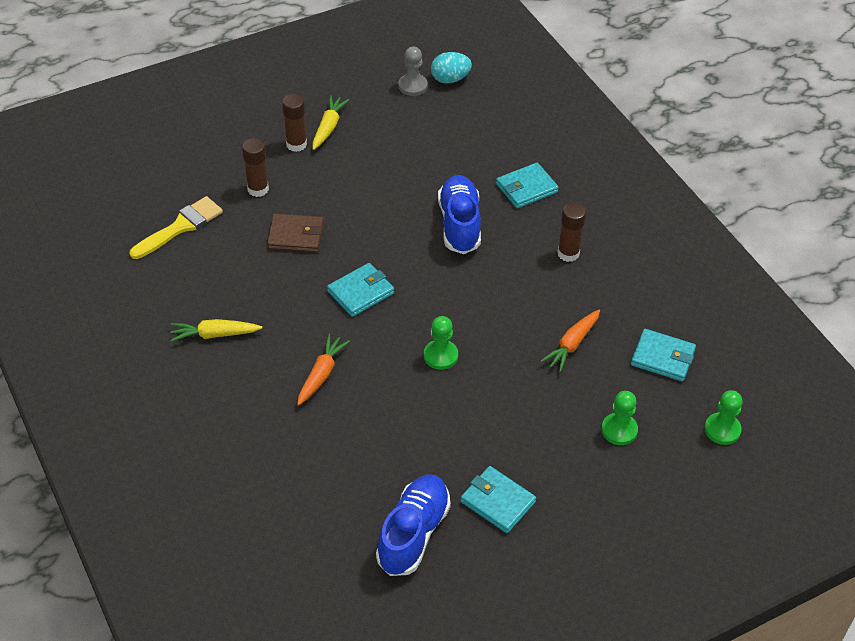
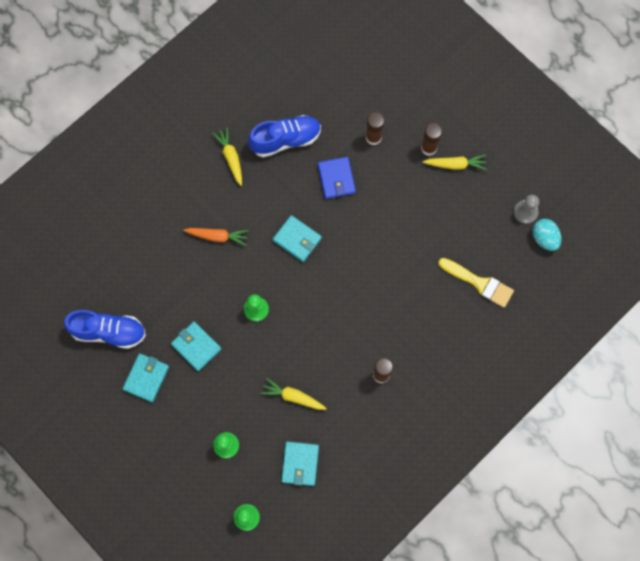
camera: 75 degrees right, 25 degrees up
(180, 227) = (320, 100): yellow brush -> yellow brush (479, 283)
(296, 236) = (336, 179): brown wallet -> blue wallet
(459, 224) = (385, 289): blue shoe -> blue shoe (285, 140)
(526, 188) = (440, 328): turquoise wallet -> turquoise wallet (196, 346)
(572, 344) = (293, 397): orange carrot -> yellow carrot

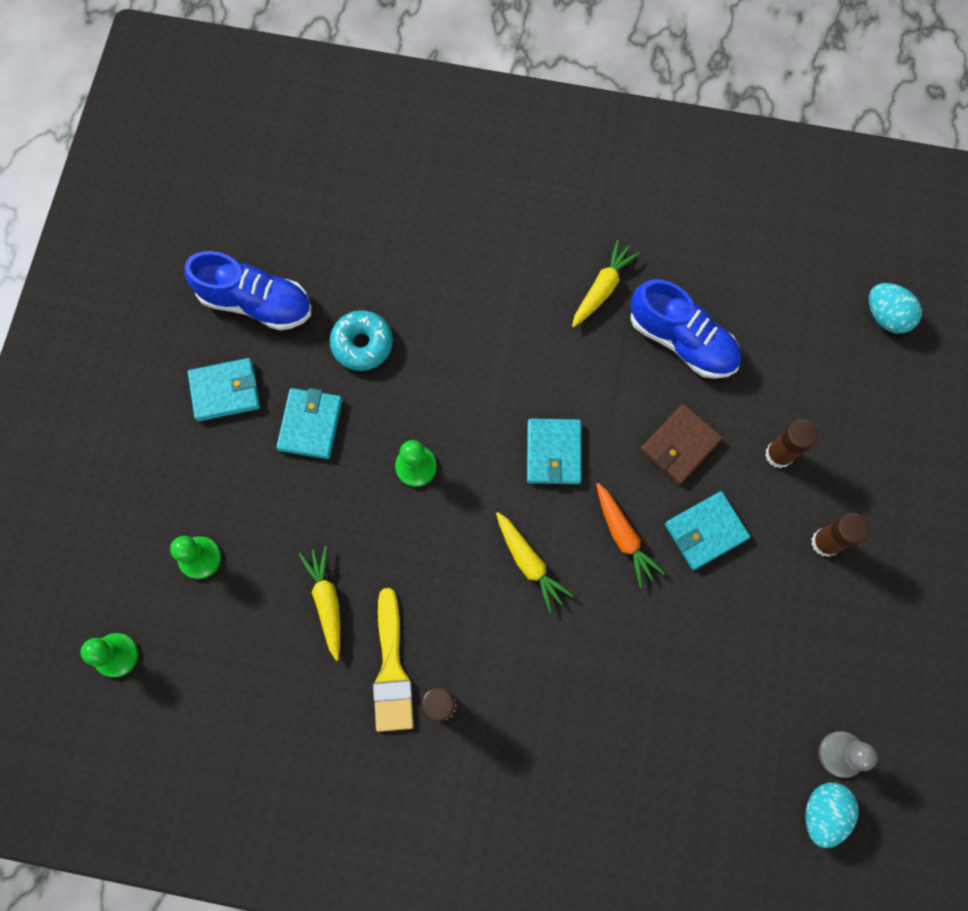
camera: 55 degrees right, 0 degrees up
(109, 332) = (256, 302): blue shoe -> blue shoe turned 45 degrees counterclockwise
(172, 293) = (362, 344): none -> turquoise donut
(217, 236) = (481, 347): orange carrot -> orange carrot (623, 536)
(300, 464) = (237, 677): turquoise wallet -> turquoise wallet (705, 531)
(336, 179) = (679, 445): blue wallet -> brown wallet
(343, 39) = (886, 316): none -> turquoise egg
(455, 165) = (830, 598): yellow carrot -> yellow carrot (529, 563)
(479, 283) = (680, 758): yellow brush -> yellow brush (392, 669)

